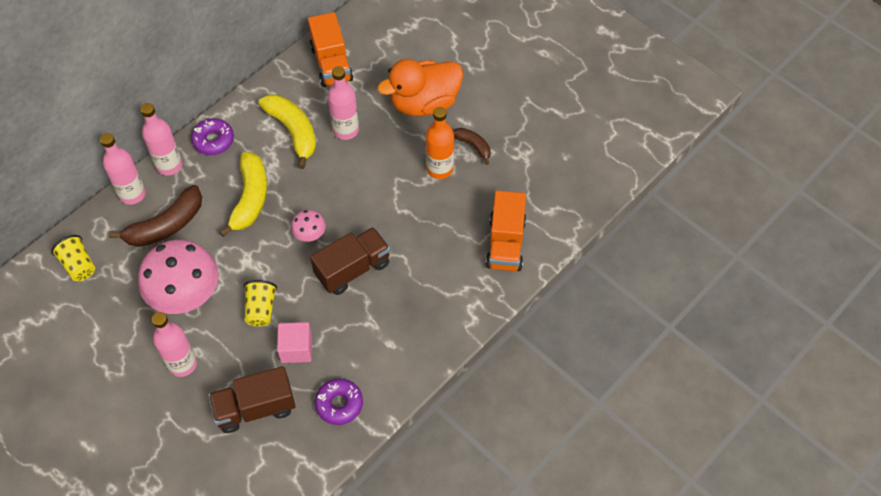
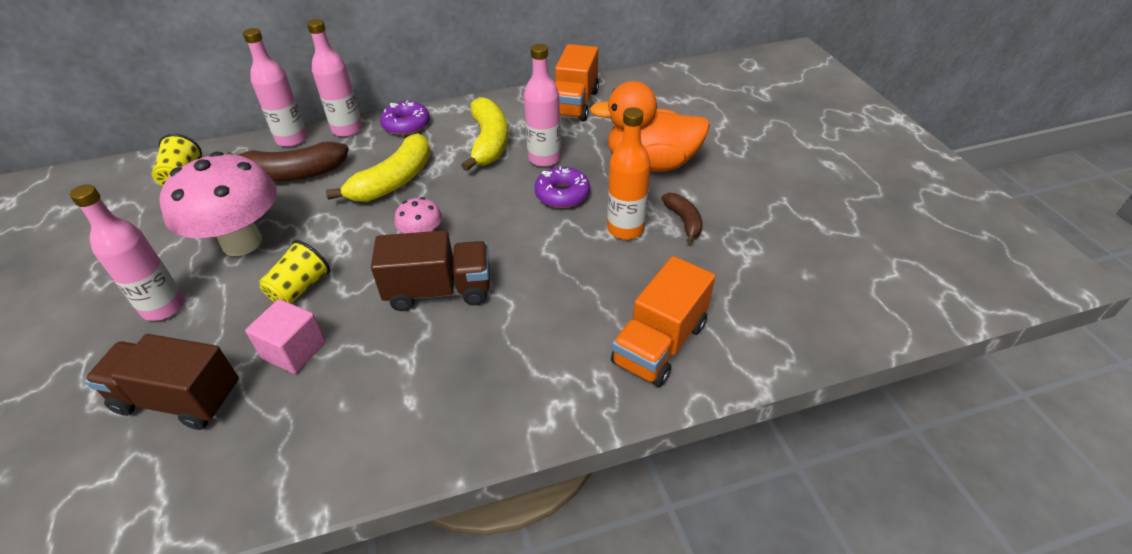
camera: 30 degrees right, 15 degrees down
(339, 404) = (276, 449): purple donut -> purple donut (562, 194)

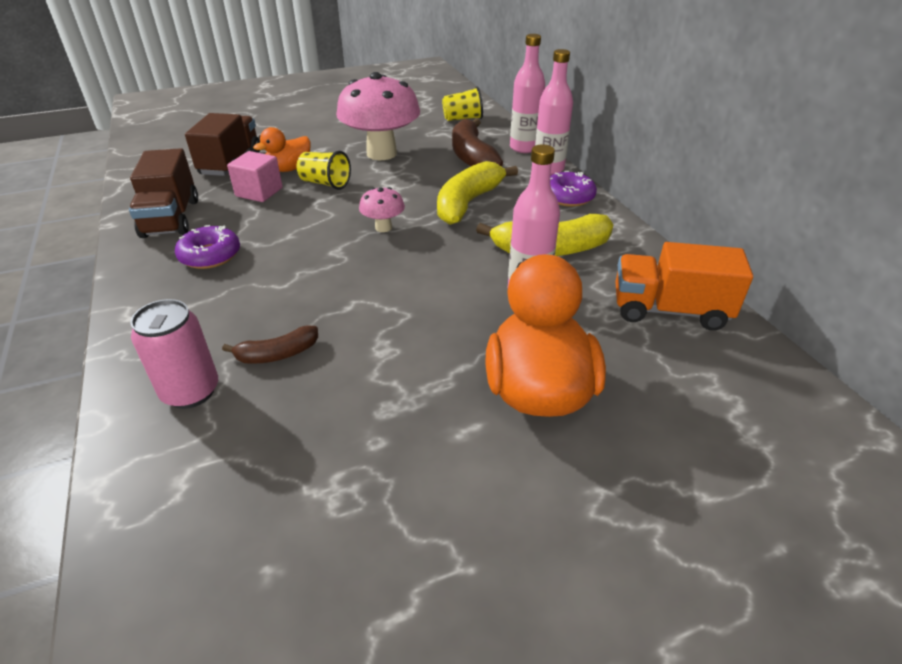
camera: 85 degrees right, 5 degrees down
(164, 307) = (316, 142): pink bottle -> none
(238, 327) = (289, 169): none -> orange duck
(394, 181) = (468, 203): yellow banana -> yellow banana turned 90 degrees clockwise
(439, 290) = (308, 244): brown truck -> brown truck (171, 218)
(562, 194) = (456, 309): purple donut -> purple donut (210, 255)
(625, 229) = (390, 363): orange bottle -> none
(659, 343) = (191, 391): orange truck -> pink can
(684, 221) = (405, 422): brown banana -> brown banana (277, 354)

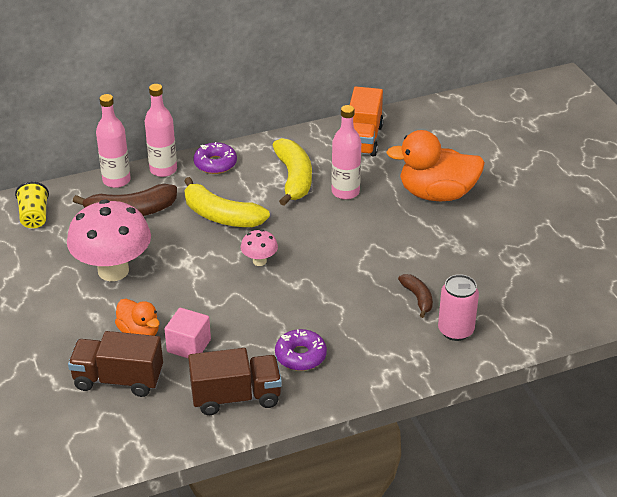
camera: 90 degrees left, 0 degrees up
(325, 183) = (175, 303): yellow cup -> none

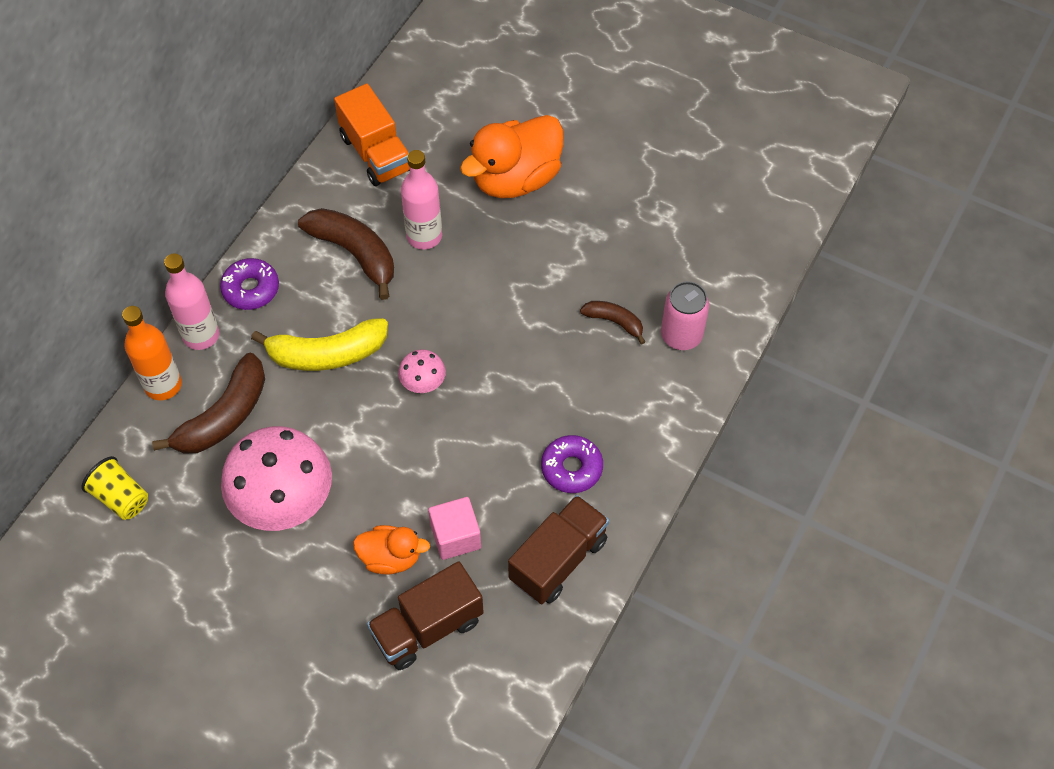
camera: 40 degrees left, 20 degrees up
(116, 180) = (163, 385): pink bottle -> orange bottle
(294, 178) = (355, 253): yellow banana -> brown banana

